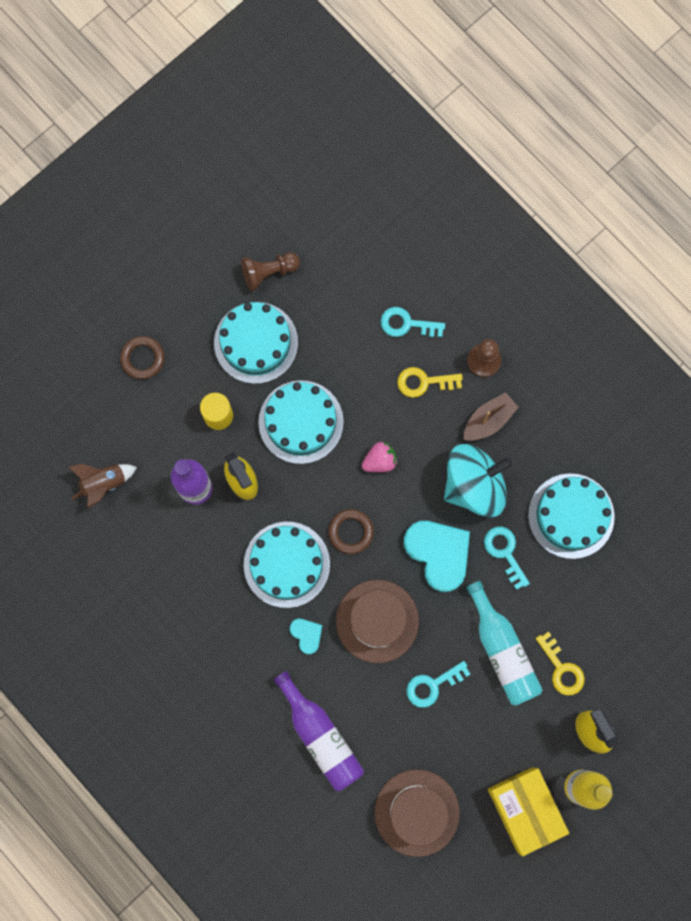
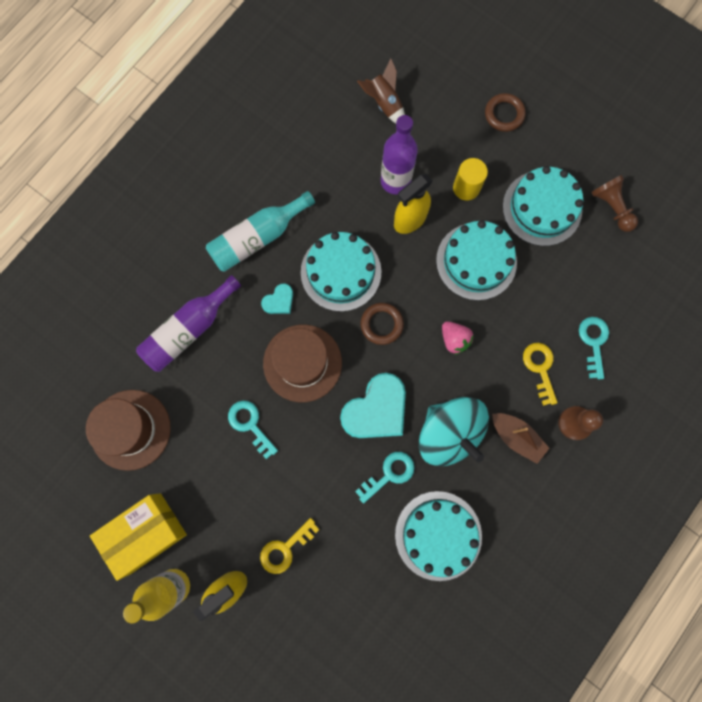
camera: 80 degrees right, 0 degrees up
(502, 650) = (294, 487): turquoise bottle -> turquoise bottle (257, 238)

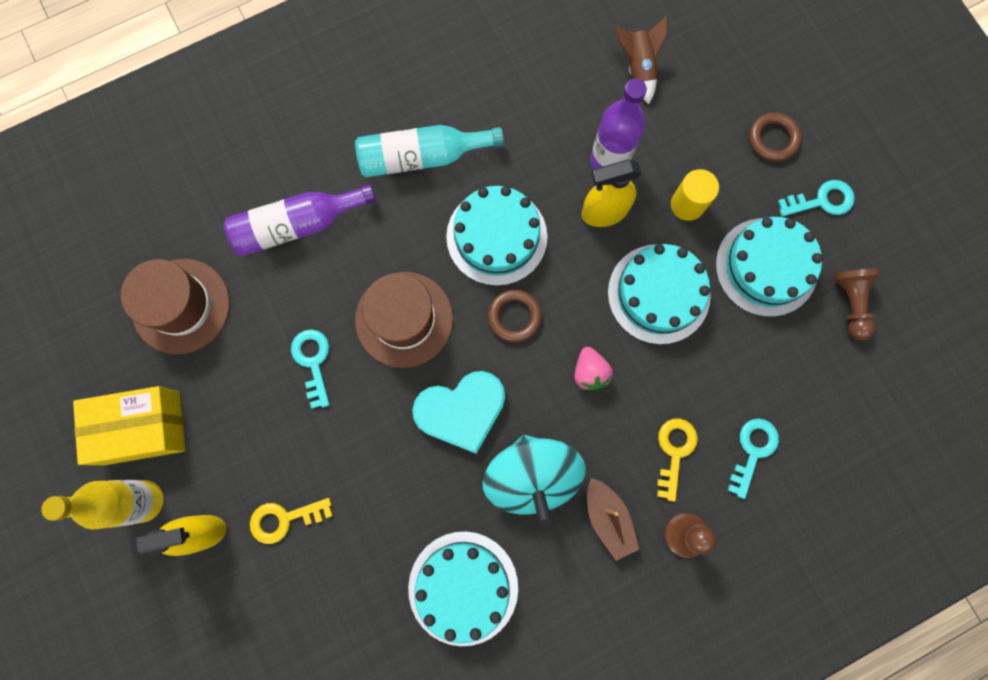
camera: 25 degrees right, 0 degrees up
(279, 301) = (411, 238): turquoise heart -> none
(389, 474) = (441, 491): turquoise key -> turquoise key (822, 200)

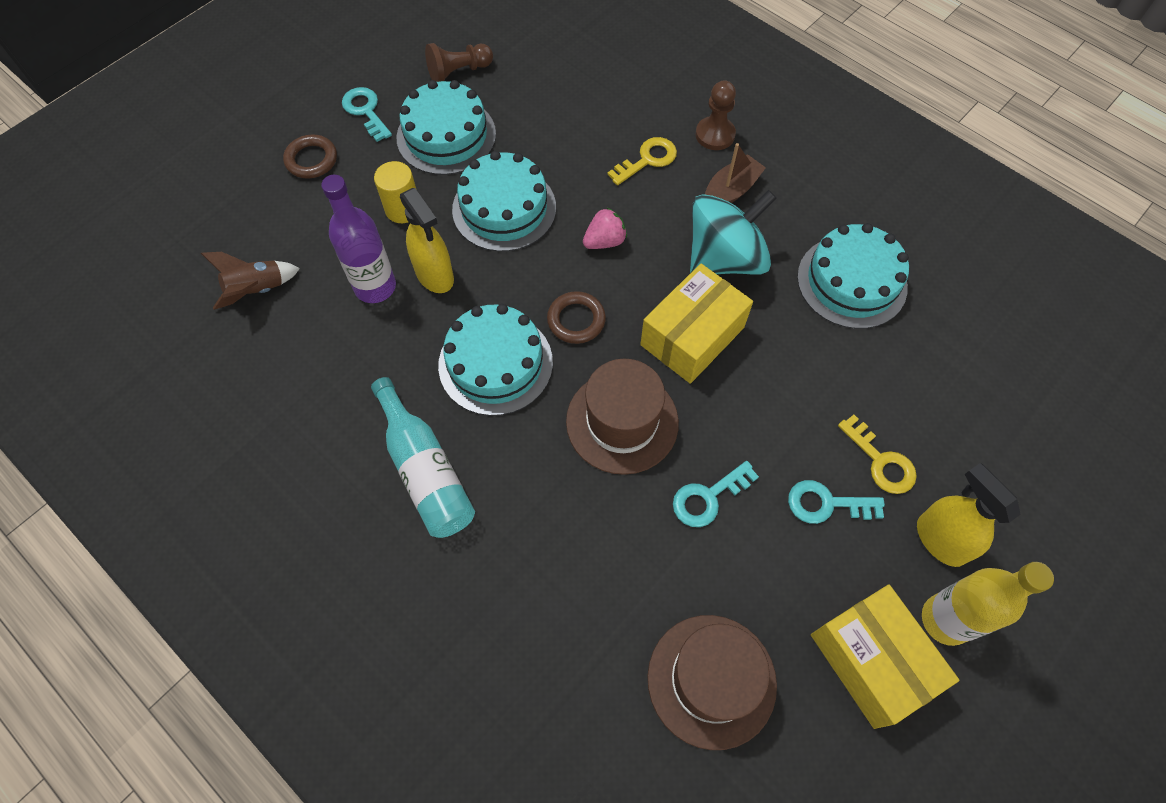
camera: 110 degrees left, 15 degrees down
(297, 225) = (557, 580): purple bottle -> none
(461, 411) = (692, 336): turquoise heart -> yellow box
(674, 451) = (647, 159): yellow key -> yellow key turned 150 degrees clockwise
(753, 450) = (620, 107): turquoise key -> turquoise key (826, 504)

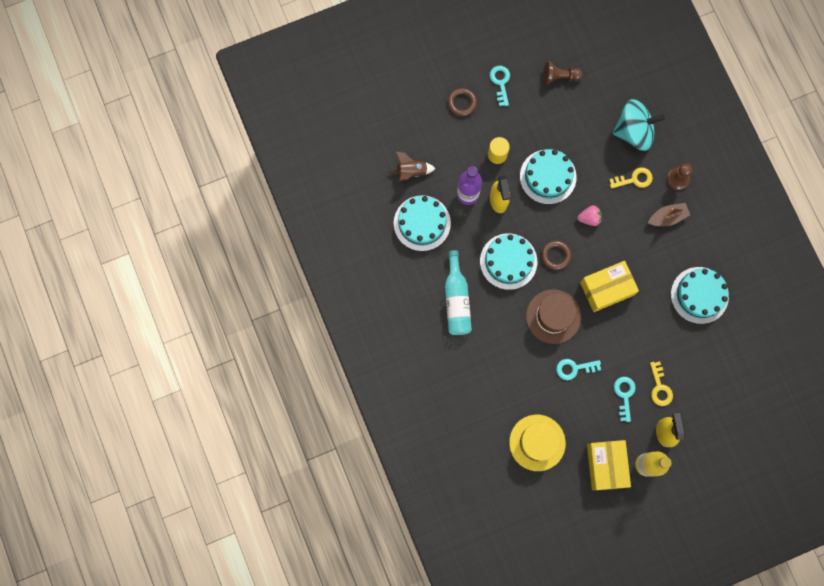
camera: 25 degrees right, 15 degrees up
(446, 136) = (536, 117): turquoise cake -> turquoise cake (422, 223)
(711, 680) = (537, 442): brown hat -> yellow hat
(725, 258) = (644, 254): turquoise spinning top -> turquoise spinning top (634, 131)
(826, 504) = (624, 395): turquoise key -> turquoise key turned 60 degrees clockwise

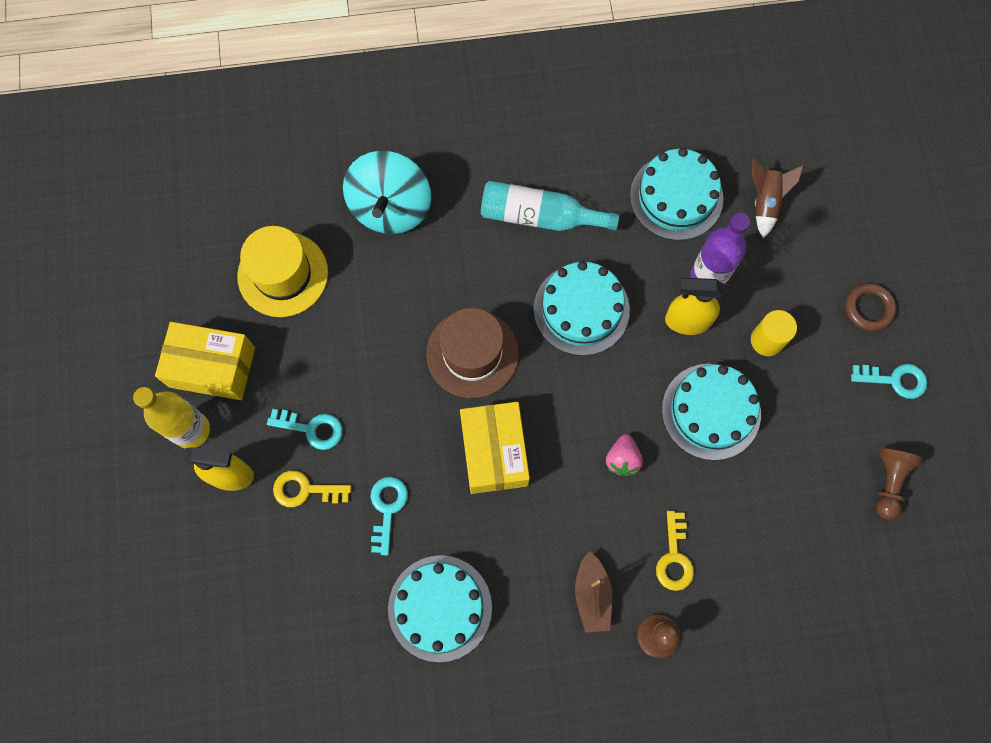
camera: 105 degrees right, 5 degrees down
(555, 255) = (572, 386): brown ring -> none
(574, 368) = (379, 362): turquoise key -> turquoise key (387, 508)
(634, 131) = (762, 583): turquoise spinning top -> turquoise spinning top (390, 207)

